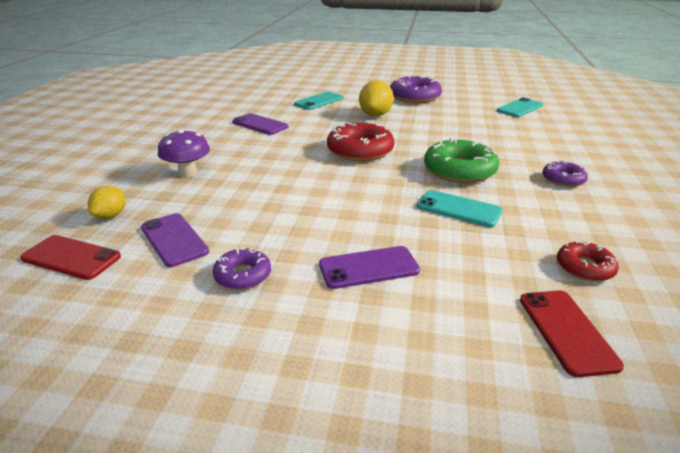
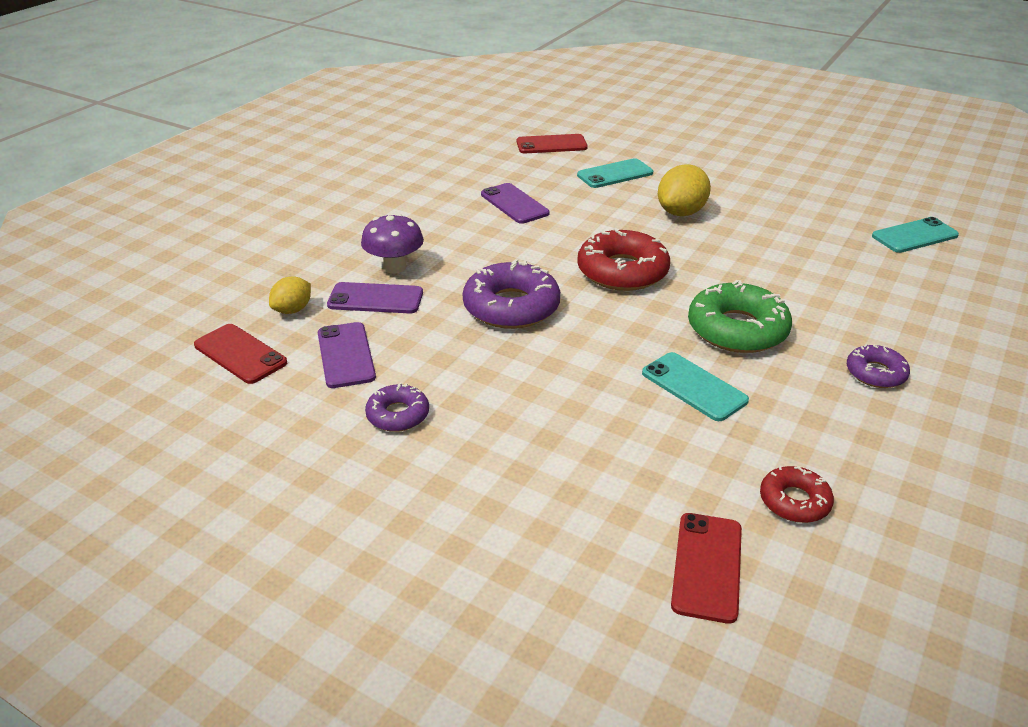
camera: 20 degrees right, 5 degrees up
(266, 92) = (551, 145): none -> red phone
(369, 268) = (535, 438): purple phone -> purple phone (375, 299)
(414, 97) = (761, 187): purple donut -> purple donut (511, 307)

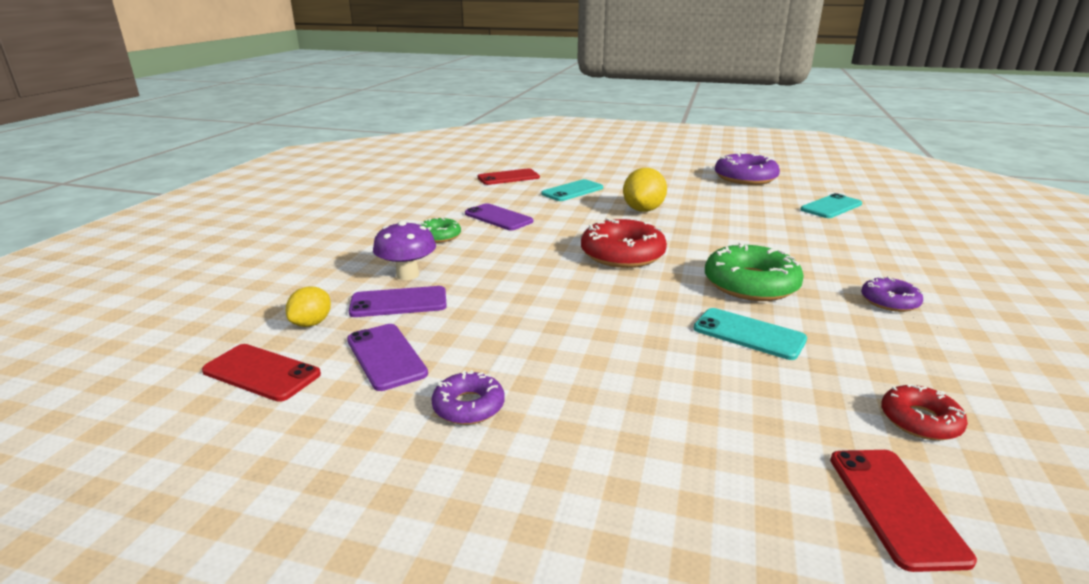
camera: 15 degrees left, 10 degrees down
(443, 222) = (439, 236): none -> green donut
(511, 307) = (538, 292): purple donut -> purple donut (745, 178)

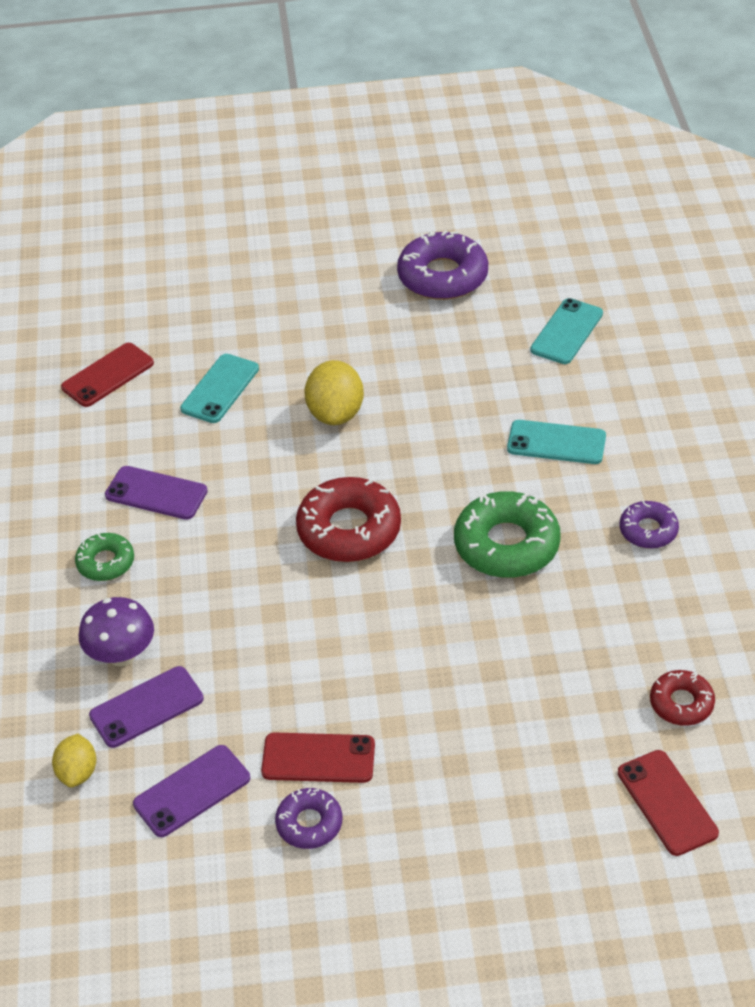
camera: 20 degrees left, 20 degrees up
(261, 373) = (87, 856): red phone -> red phone (318, 758)
(386, 356) = (192, 791): purple phone -> purple phone turned 75 degrees counterclockwise
(749, 334) = (523, 634): turquoise phone -> turquoise phone (556, 443)

